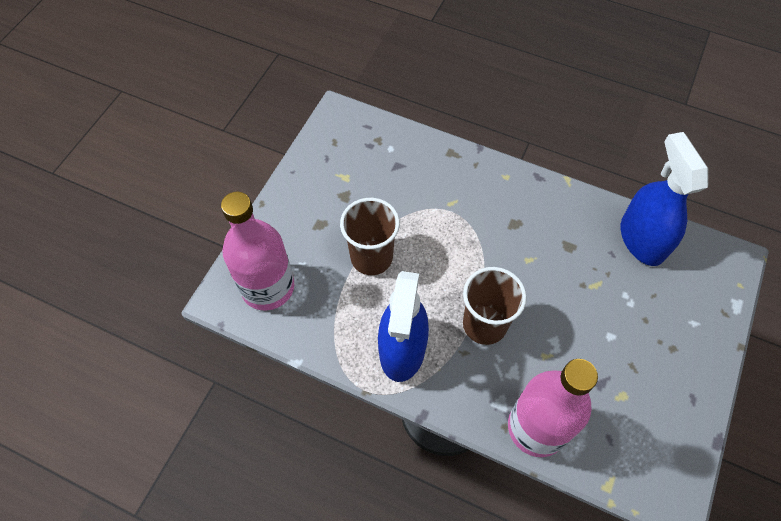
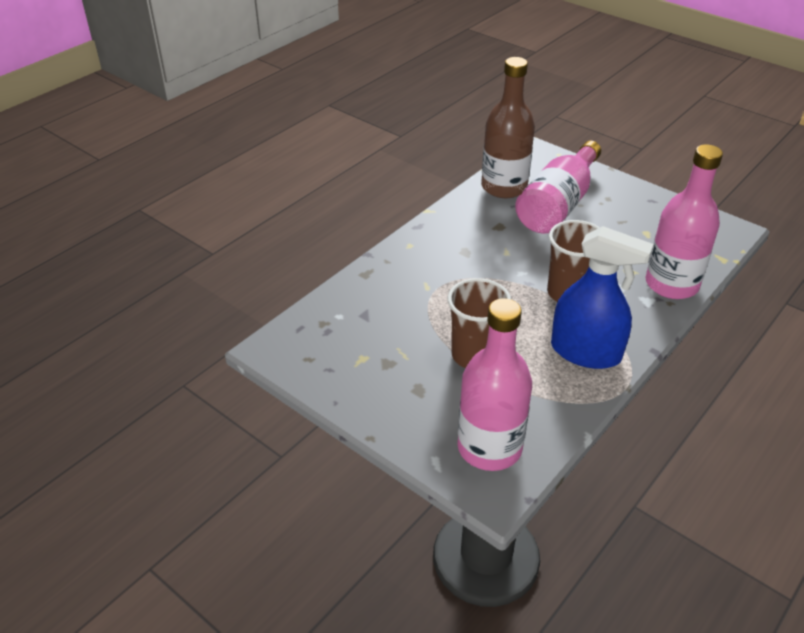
camera: 75 degrees left, 20 degrees down
(633, 296) = (558, 205): none -> pink bottle
(642, 239) = (504, 187): blue spray bottle -> brown bottle

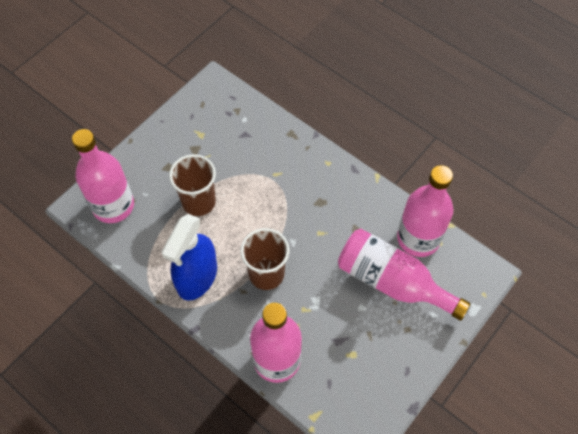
camera: 90 degrees right, 20 degrees up
(504, 187) = (418, 238): brown bottle -> pink bottle

